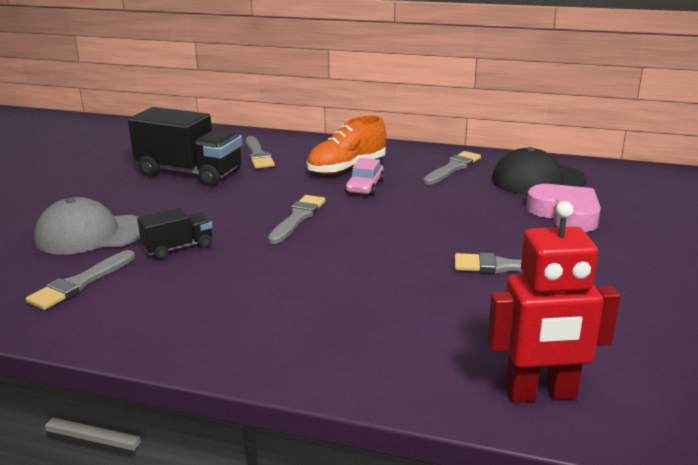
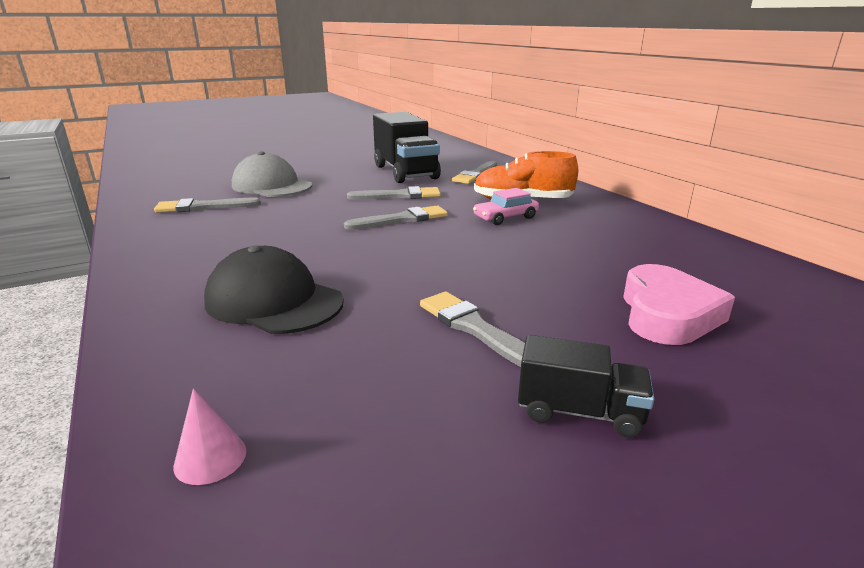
camera: 45 degrees right, 0 degrees up
(178, 248) = (290, 209): black truck -> black truck (579, 412)
(453, 168) = (626, 230): grey brush -> grey brush (399, 196)
(538, 180) = (707, 271): black cap -> black cap (274, 301)
(541, 394) = (210, 458): red robot -> pink cone

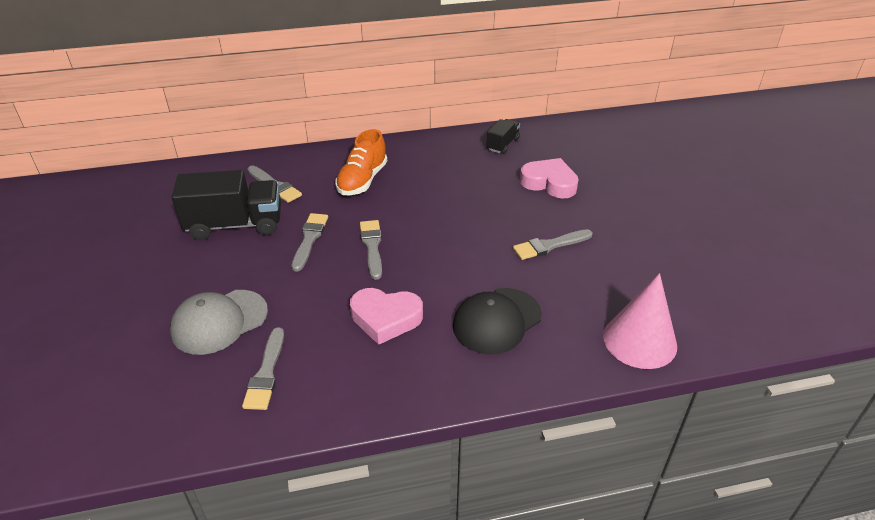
camera: 75 degrees left, 15 degrees up
(210, 458) = (639, 340): pink cone -> pink cone, size x2.44
(277, 239) = (385, 318): none -> pink heart
(505, 217) = (393, 197): pink car -> none
(579, 412) = (620, 233): black truck -> black truck (502, 144)

